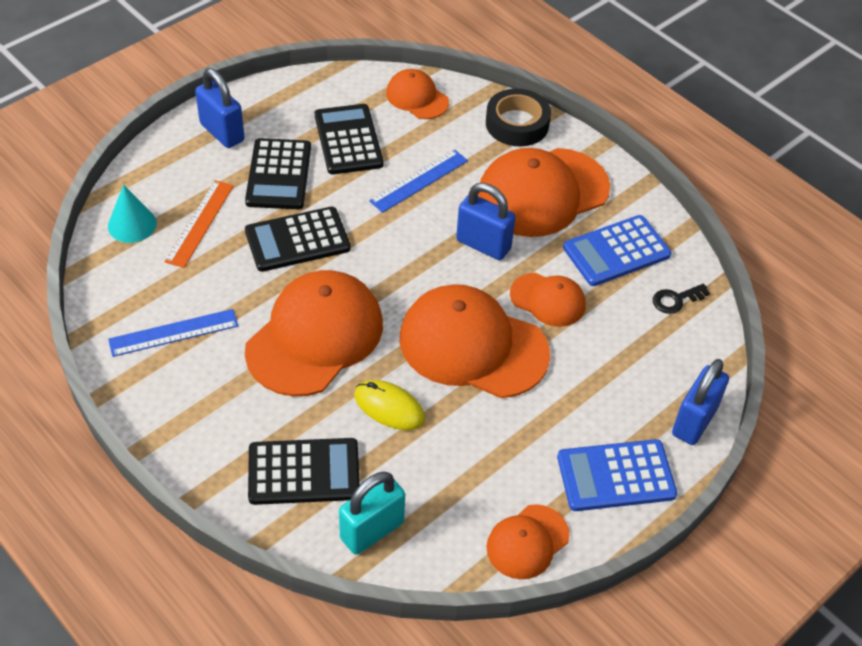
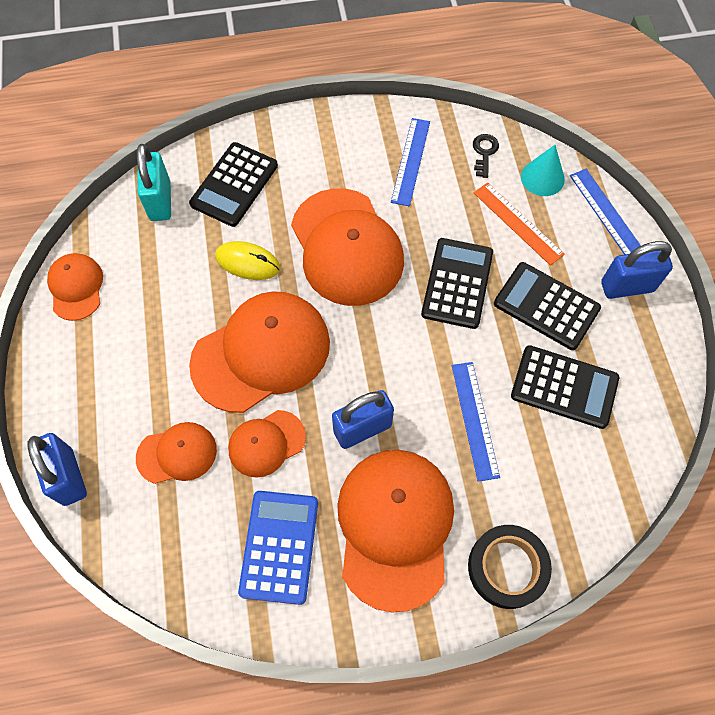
camera: 125 degrees right, 15 degrees up
(148, 168) = (606, 213): none -> blue ruler
(389, 407) = (247, 262): yellow mouse -> yellow mouse turned 45 degrees clockwise
(417, 97) = (598, 487): orange cap -> orange cap (177, 454)
(616, 476) = (74, 380): blue calculator -> none
(676, 300) = (189, 560): black key -> black key (484, 153)

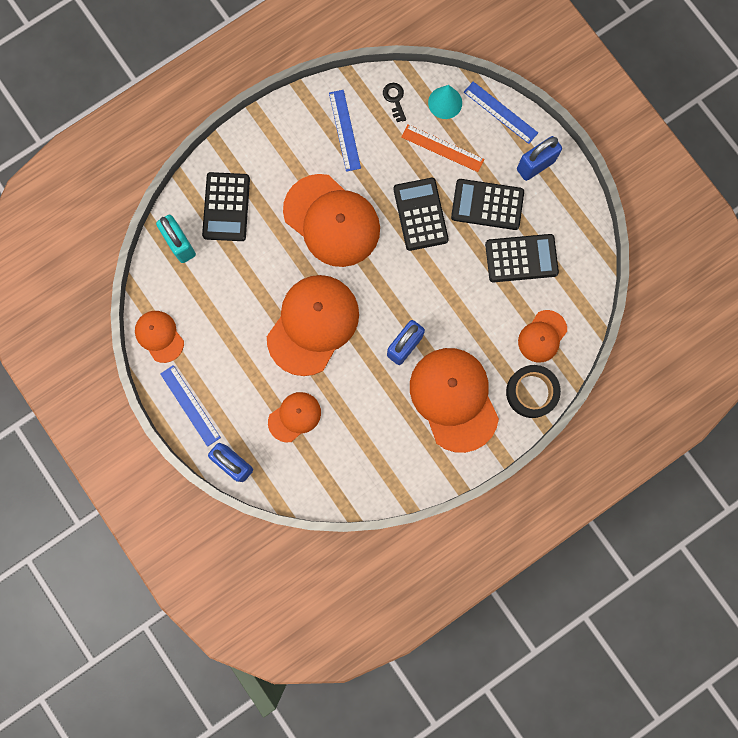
camera: 25 degrees left, 15 degrees up
(247, 262) = (269, 263): yellow mouse -> none
(266, 443) = (348, 384): orange cap -> orange cap (542, 336)
(279, 546) = (389, 443): blue calculator -> none
(474, 420) = (473, 307): blue ruler -> blue ruler (190, 405)

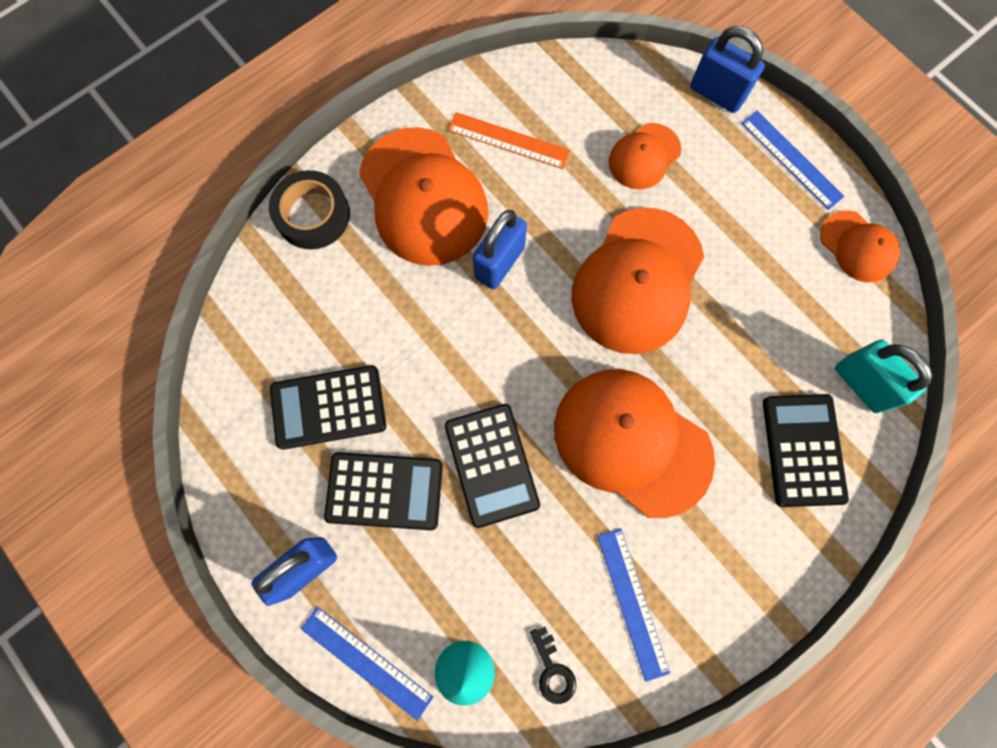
camera: 175 degrees right, 5 degrees down
(442, 148) = (463, 584): orange ruler -> orange ruler (508, 140)
(542, 336) = (297, 293): orange cap -> none

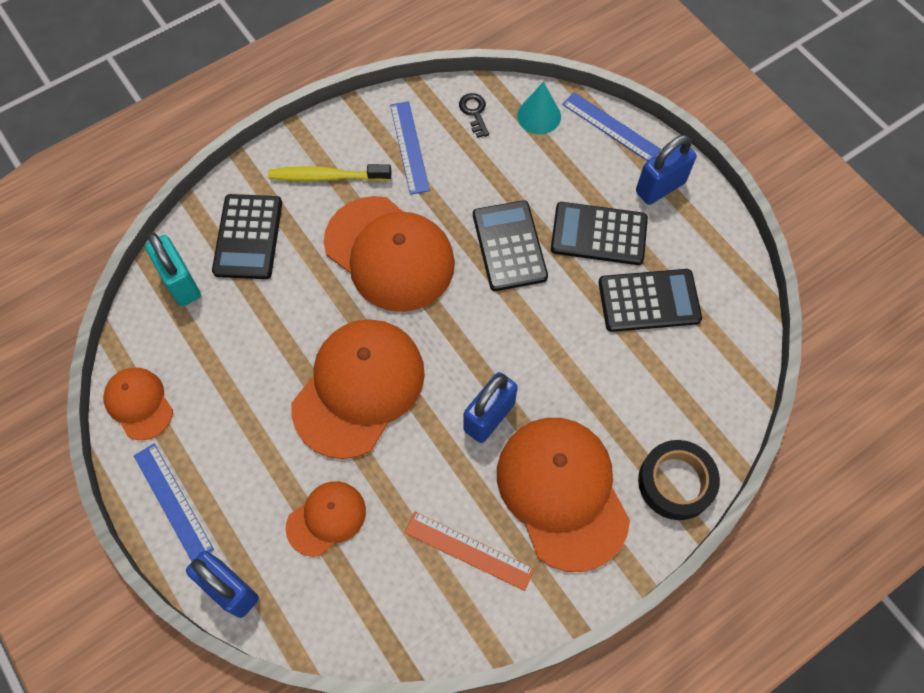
camera: 175 degrees left, 10 degrees down
(729, 545) = (327, 177): none -> yellow toothbrush

